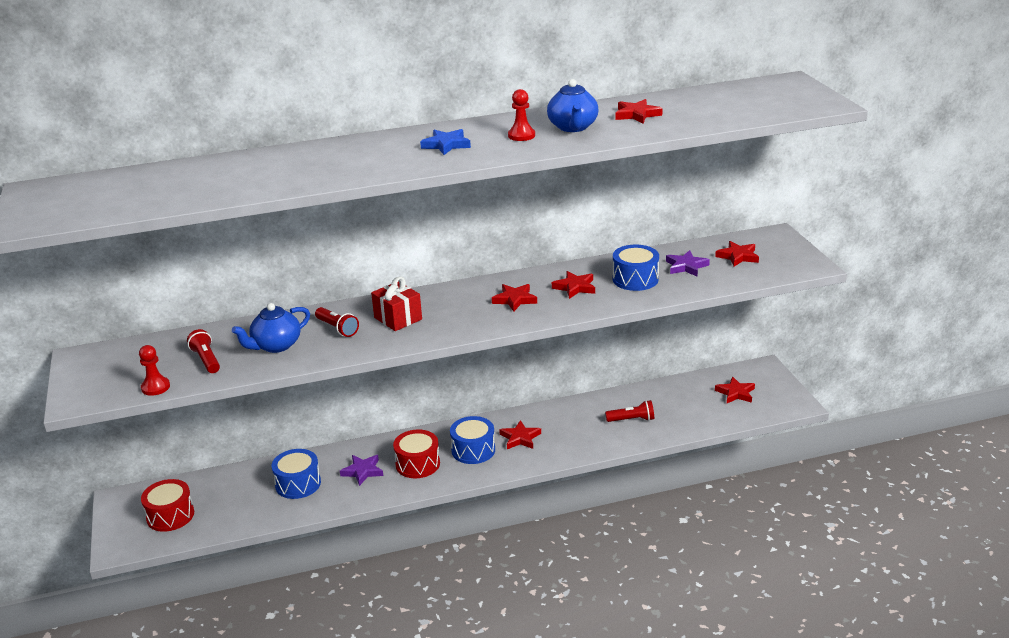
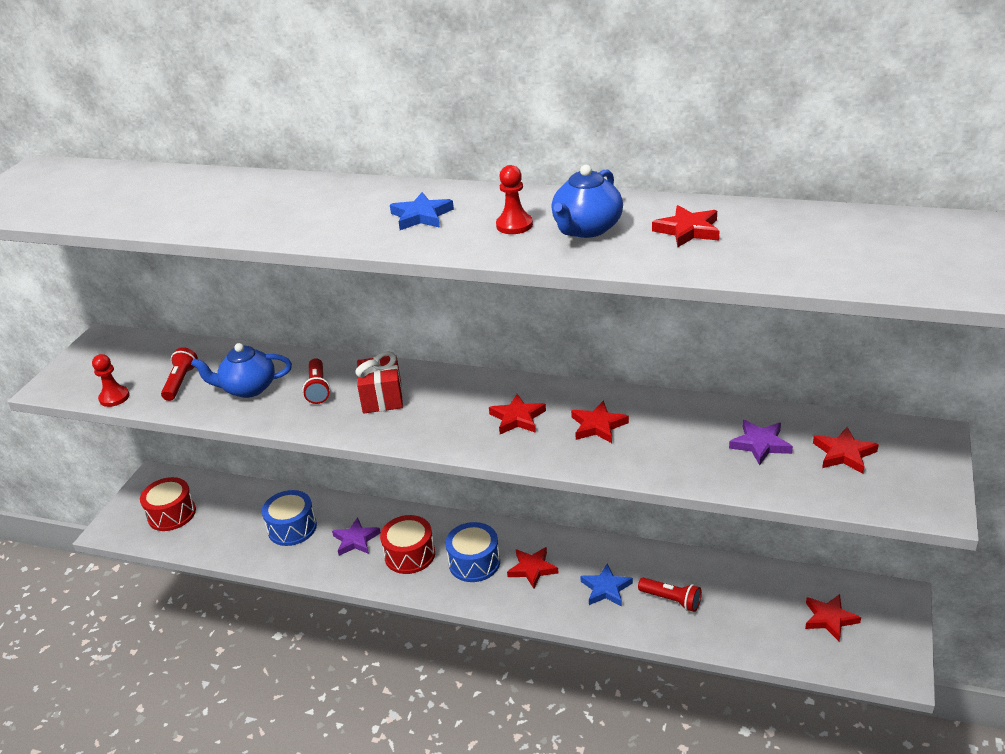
camera: 35 degrees right, 5 degrees up
(583, 430) = (606, 588): none -> blue star
(635, 279) = (678, 440): blue drum -> none

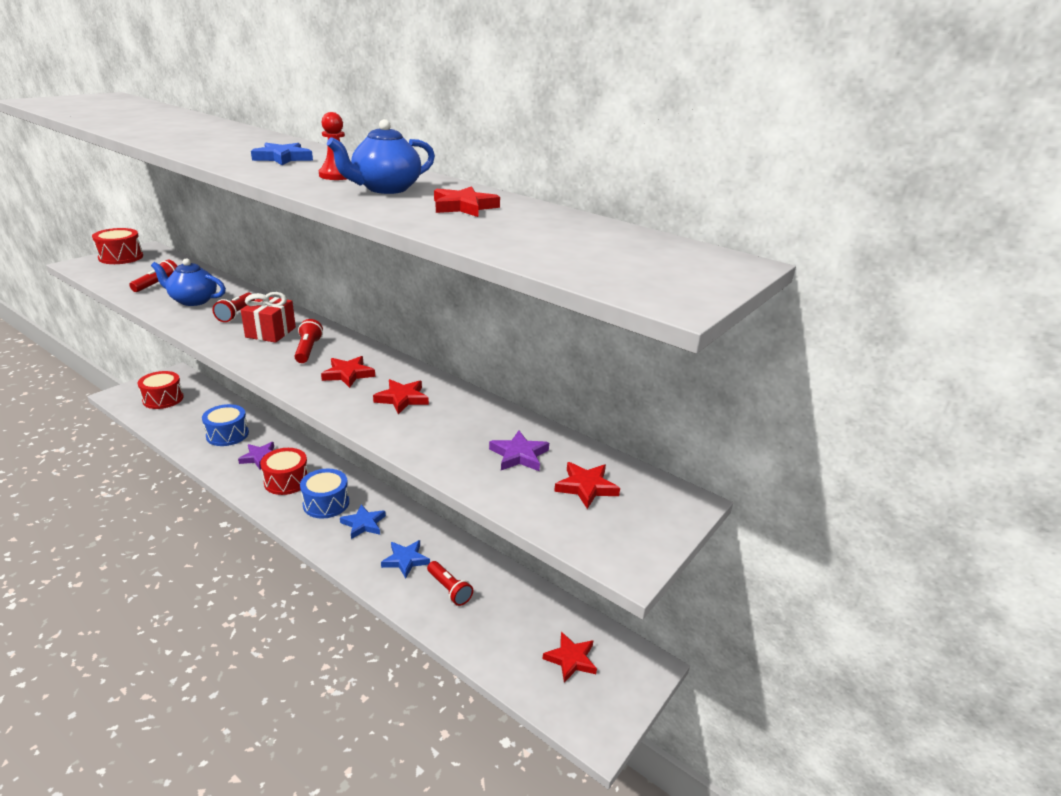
camera: 15 degrees right, 5 degrees down
(86, 360) = (121, 257): none -> red drum
(114, 397) = (106, 281): red pawn -> none
(446, 405) = (308, 350): none -> red flashlight
(532, 569) = (363, 524): red star -> blue star

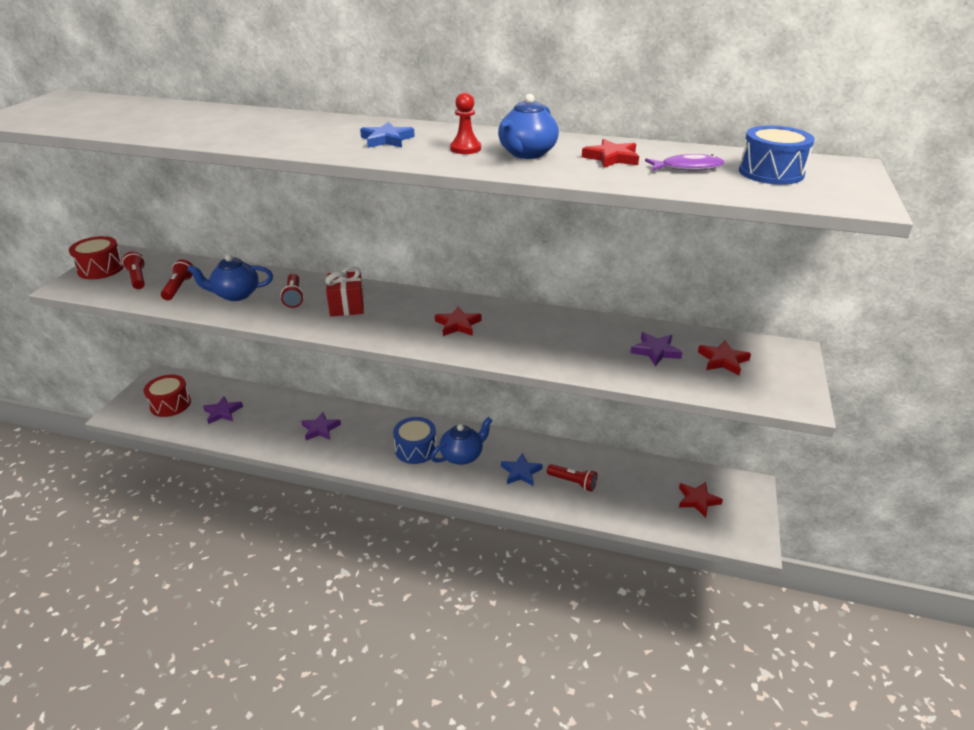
camera: 20 degrees left, 5 degrees up
(196, 418) = (222, 412): none -> purple star
(227, 434) = (269, 418): blue drum -> blue drum (771, 173)
(286, 481) = (363, 441): red drum -> none
(308, 350) = (399, 313): red flashlight -> red flashlight (138, 278)
(363, 524) = (462, 455): blue star -> blue teapot
(402, 399) = (524, 333): red star -> none
(528, 229) = (687, 168): none -> purple fish

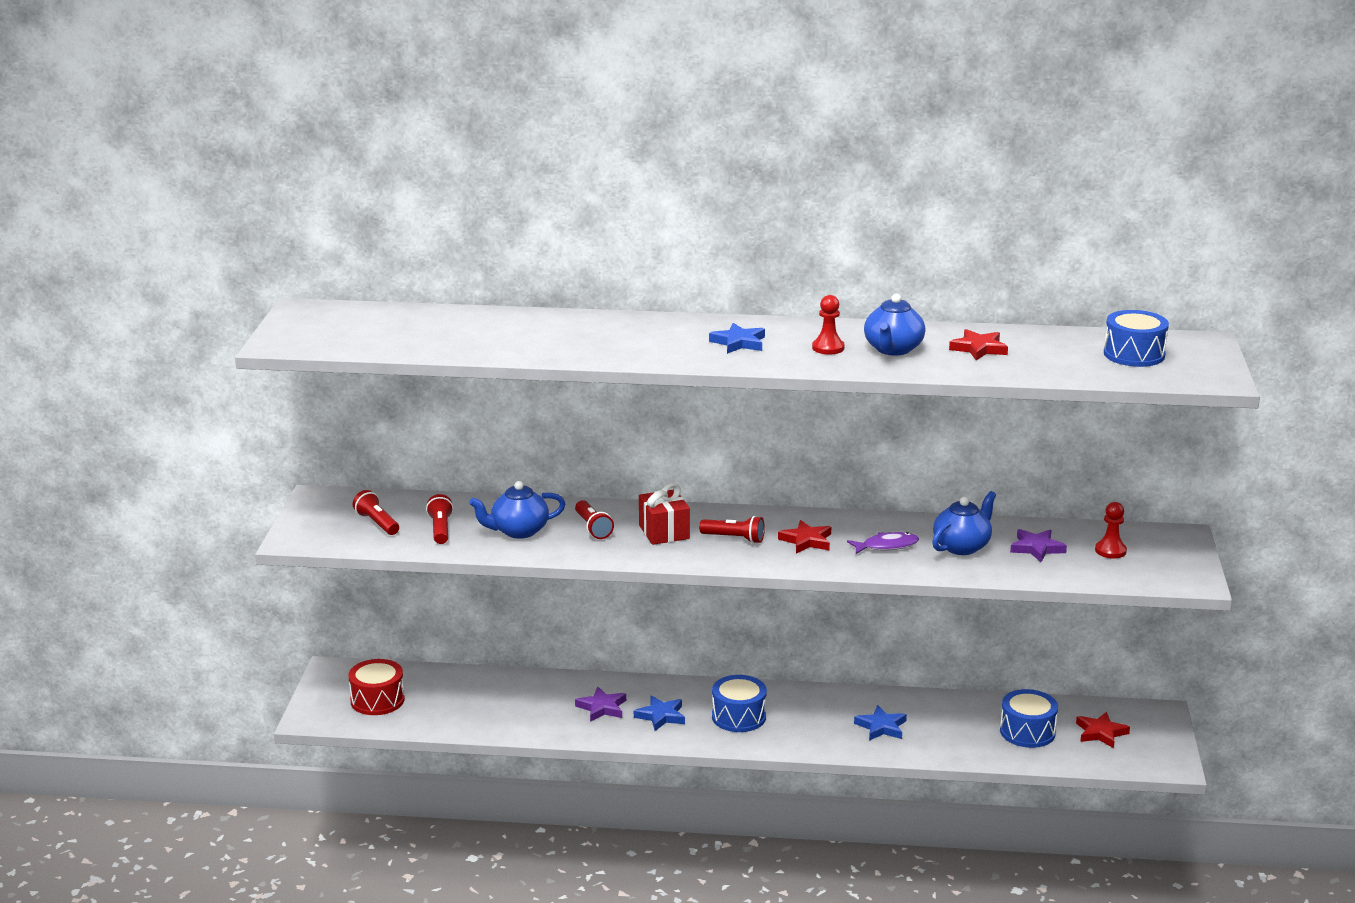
camera: 10 degrees left, 10 degrees down
(101, 269) = (317, 516): red drum -> none
(222, 412) = (457, 702): purple star -> none
(359, 441) = (661, 716): none -> blue star
(462, 455) = (801, 717): blue teapot -> blue teapot (962, 546)
(573, 482) = (948, 731): red flashlight -> red flashlight (734, 538)
(636, 491) = (1027, 732): none -> blue drum
(687, 168) = (1055, 355): purple fish -> purple fish (886, 546)
(723, 360) = (1110, 551): red star -> red pawn

